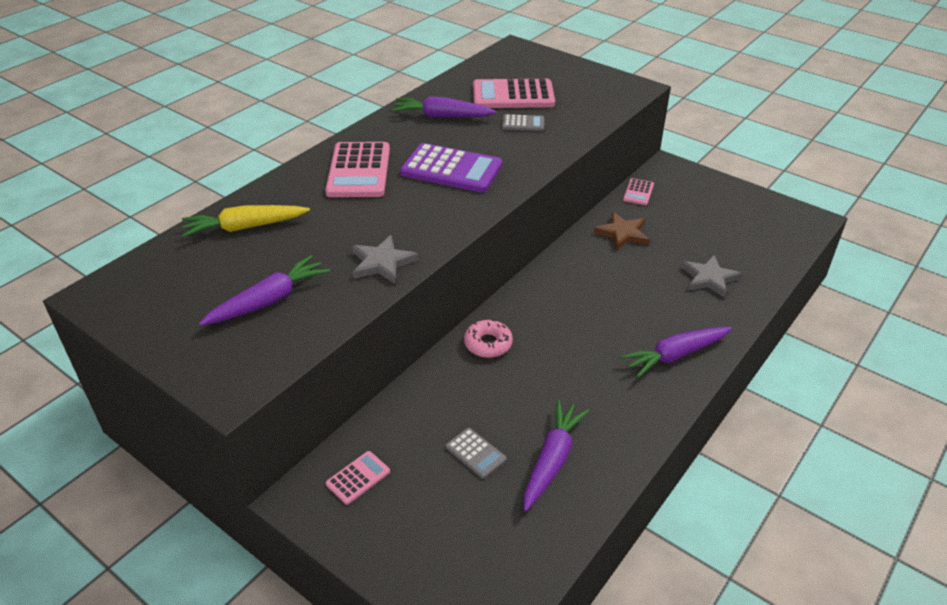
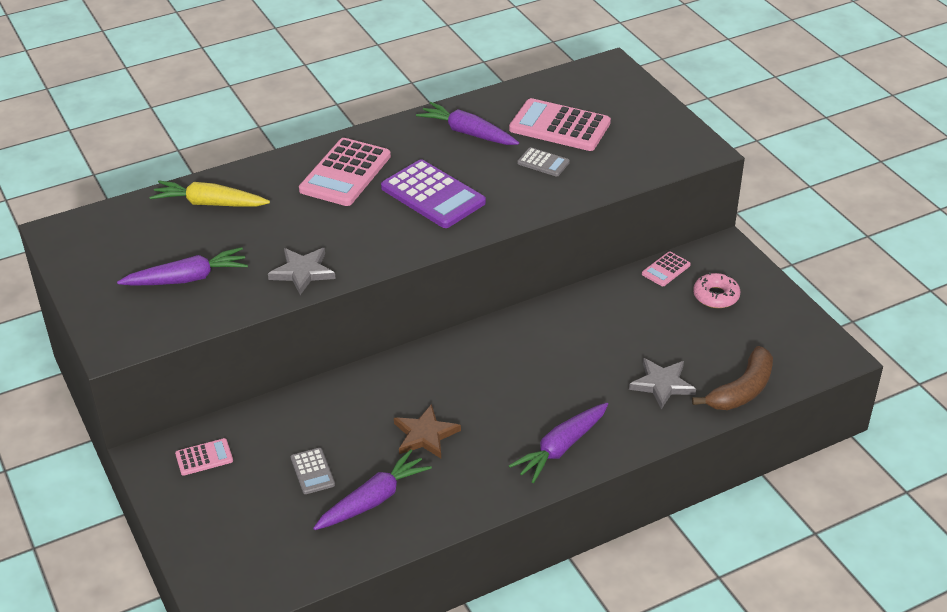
camera: 25 degrees right, 0 degrees up
(488, 344) = (392, 380): pink donut -> pink donut (716, 296)
(622, 233) = (610, 310): brown star -> brown star (425, 435)
(675, 355) = (561, 448): purple carrot -> purple carrot turned 45 degrees counterclockwise
(770, 264) = (742, 390): none -> brown banana

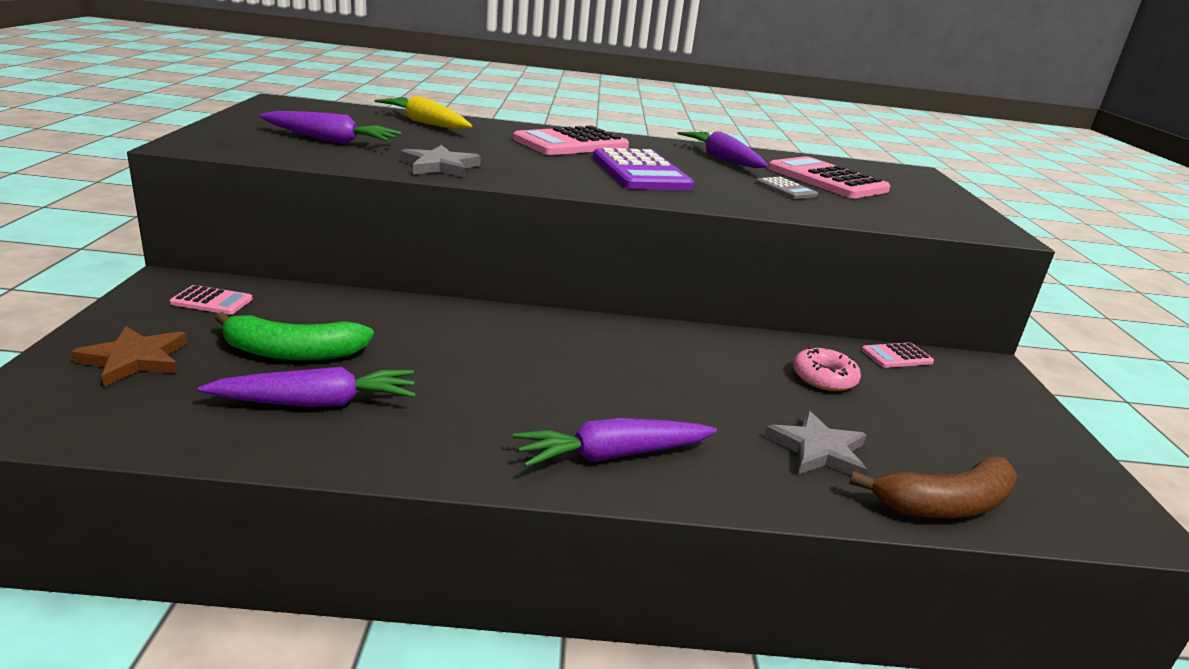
camera: 25 degrees right, 15 degrees down
(312, 471) = (292, 352): grey calculator -> green banana
(425, 435) = (457, 374): brown star -> brown star (135, 359)
(716, 296) = (954, 399): pink donut -> pink donut (824, 378)

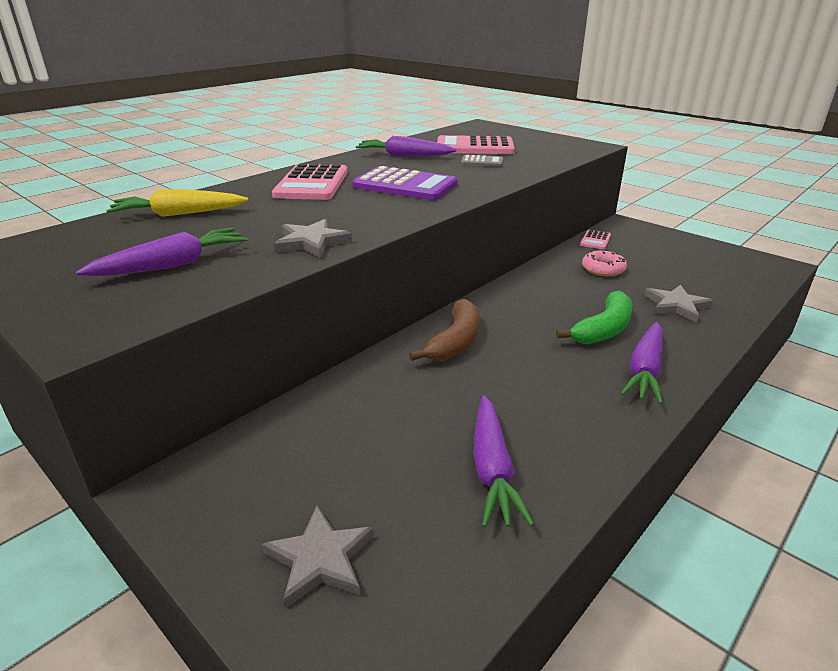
camera: 45 degrees left, 5 degrees up
(135, 359) = (320, 559): brown star -> grey star
(212, 301) = (242, 473): pink calculator -> none
(292, 352) = (395, 455): green banana -> green banana (603, 329)
(317, 403) = (492, 469): purple carrot -> purple carrot turned 150 degrees clockwise
(945, 504) = (743, 297): brown banana -> brown banana (455, 341)

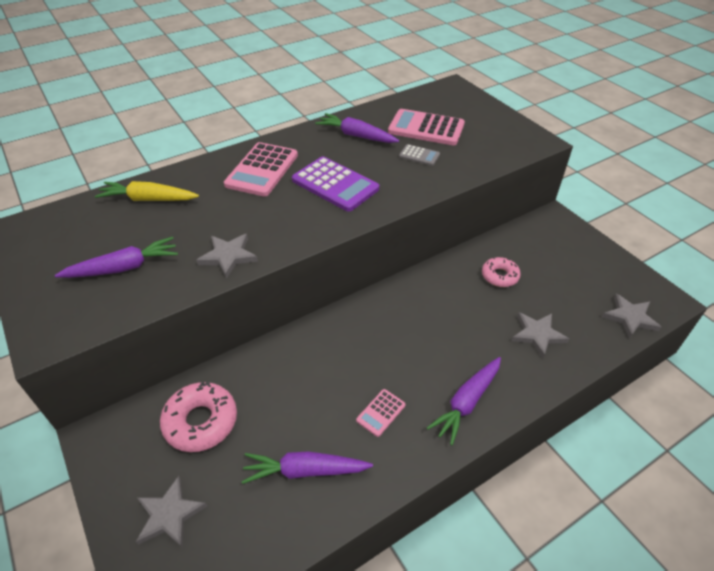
camera: 15 degrees right, 15 degrees up
(319, 446) = (201, 421): none -> pink donut
(455, 341) = (336, 339): brown banana -> none
(492, 469) = (305, 471): purple carrot -> purple carrot turned 75 degrees clockwise
(595, 240) = (514, 235): pink calculator -> pink calculator (381, 413)
(603, 329) = (459, 350): green banana -> none
(755, 281) = (630, 317): none -> grey star

